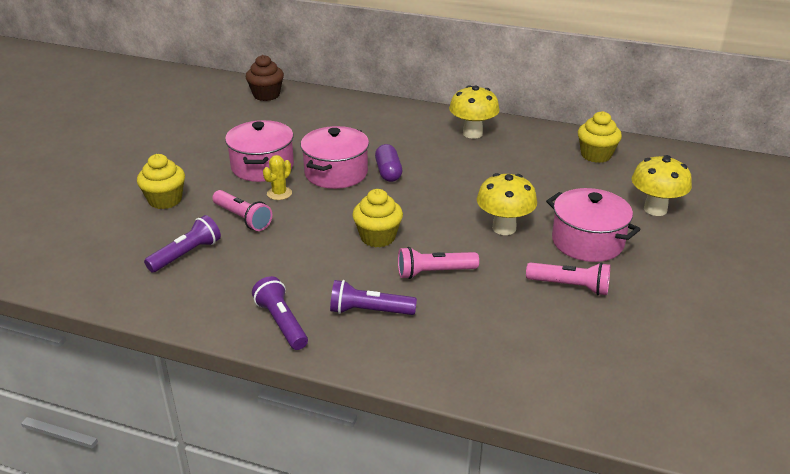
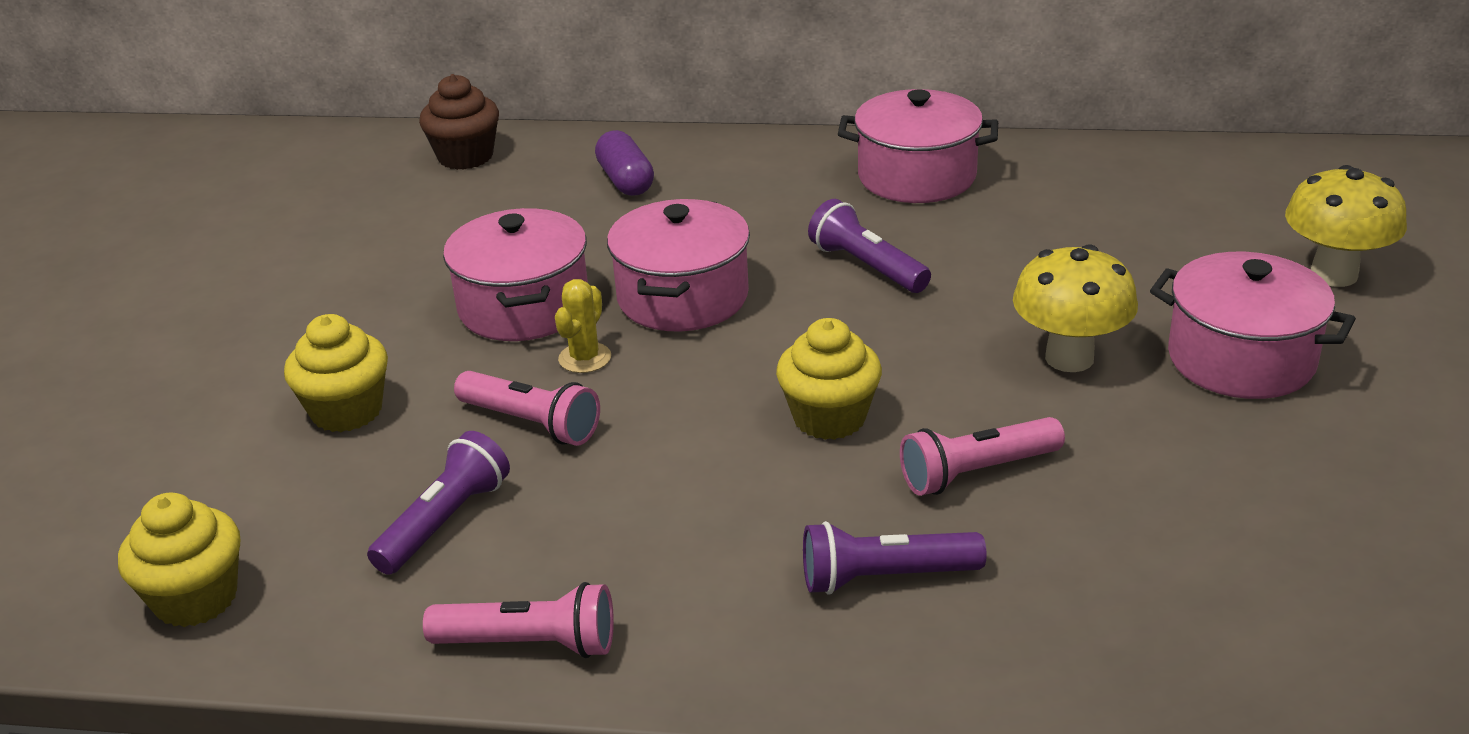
camera: 10 degrees left, 0 degrees up
(281, 323) = (715, 636): purple flashlight -> purple flashlight (867, 266)
(388, 172) = (788, 279): purple capsule -> purple capsule (626, 181)
(472, 133) = (916, 176): yellow mushroom -> pink pot
(570, 286) = (1253, 455): pink flashlight -> pink flashlight (530, 644)
(596, 155) = (1171, 185): yellow cupcake -> yellow cupcake (196, 598)

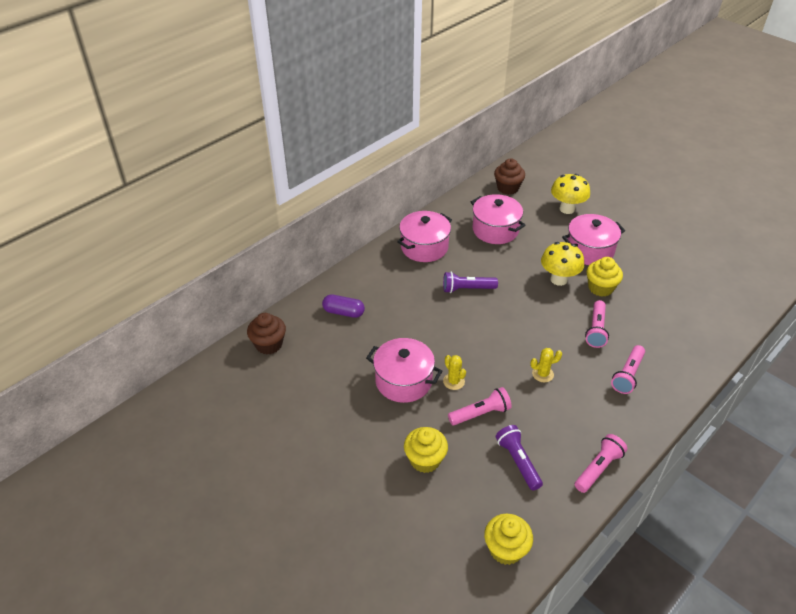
camera: 55 degrees left, 10 degrees up
(683, 297) = (440, 339): pink pot -> pink pot (495, 230)
(736, 454) = (542, 374): none -> yellow cactus
(829, 418) = (542, 344): yellow cupcake -> yellow cupcake (600, 288)
(885, 577) = (627, 375): purple flashlight -> pink flashlight
(1263, 182) = (507, 188): none -> brown cupcake

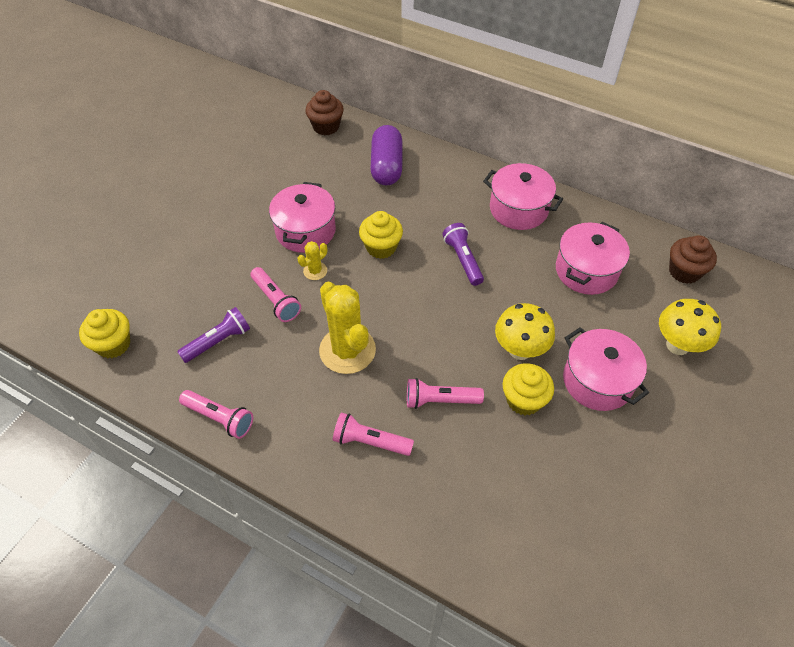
camera: 75 degrees right, 10 degrees up
(343, 312) = (386, 166): purple capsule -> purple capsule, size x1.54
(425, 460) = (209, 265): yellow cupcake -> yellow cupcake (381, 247)
(542, 374) = (347, 350): yellow cactus -> yellow cactus, size x2.17

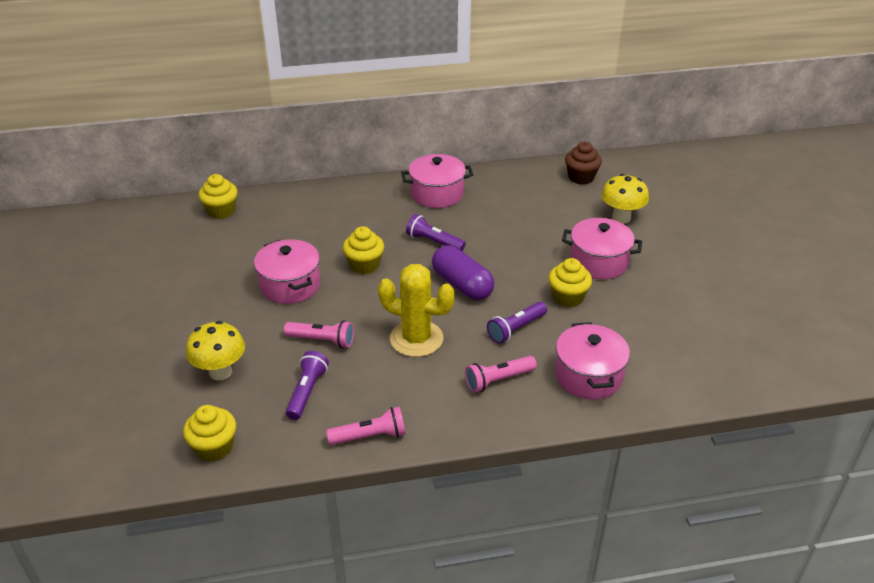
camera: 40 degrees left, 15 degrees down
(315, 271) = (330, 306): yellow cactus -> none
(326, 126) = (221, 211): brown cupcake -> yellow cupcake
(386, 166) = (306, 214): purple capsule -> purple capsule (462, 285)
(440, 400) = (516, 329): pink flashlight -> purple flashlight
(520, 350) = (533, 272): yellow mushroom -> yellow mushroom (220, 372)
(586, 271) = (522, 207): pink pot -> pink pot (588, 376)

